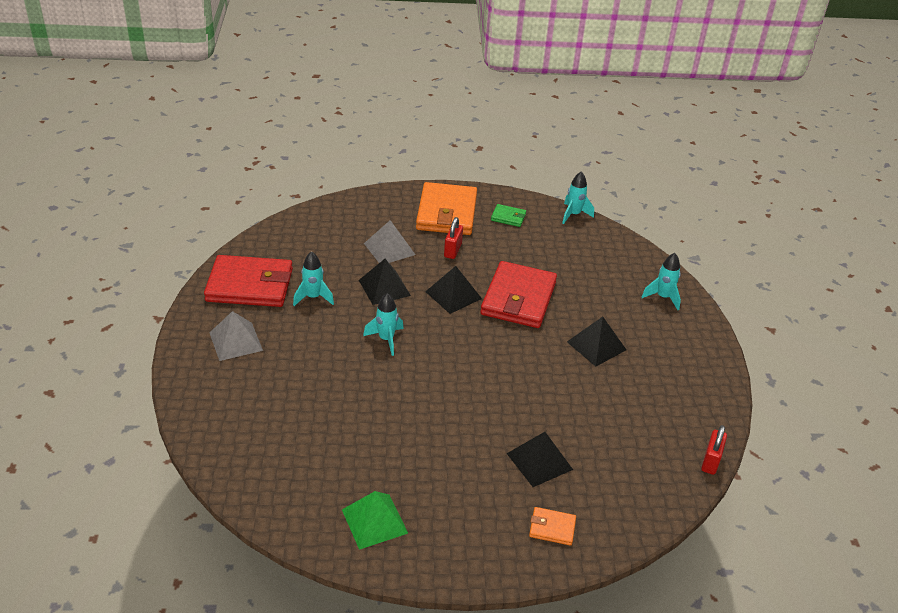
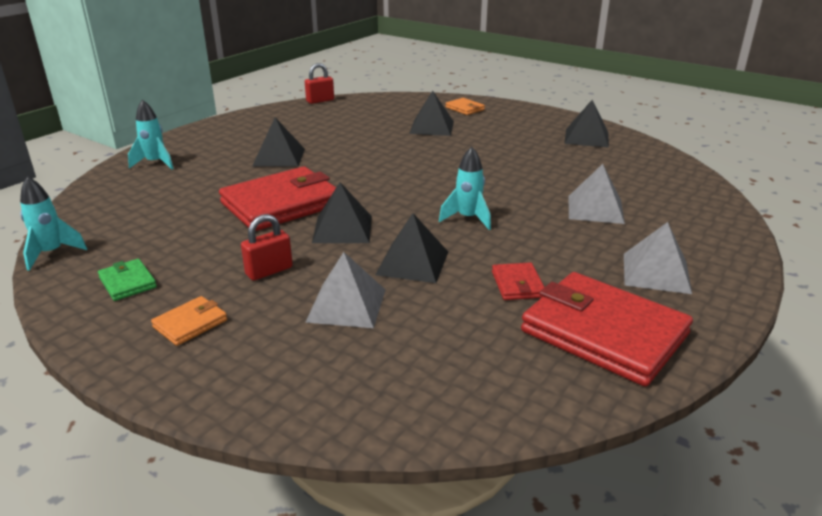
camera: 140 degrees left, 10 degrees down
(304, 392) = (595, 209): none -> grey pyramid
(313, 297) = (517, 284): turquoise rocket -> red wallet
(374, 521) = (586, 138): green pyramid -> black pyramid
(446, 213) = (190, 323): orange wallet -> orange wallet, size x0.44

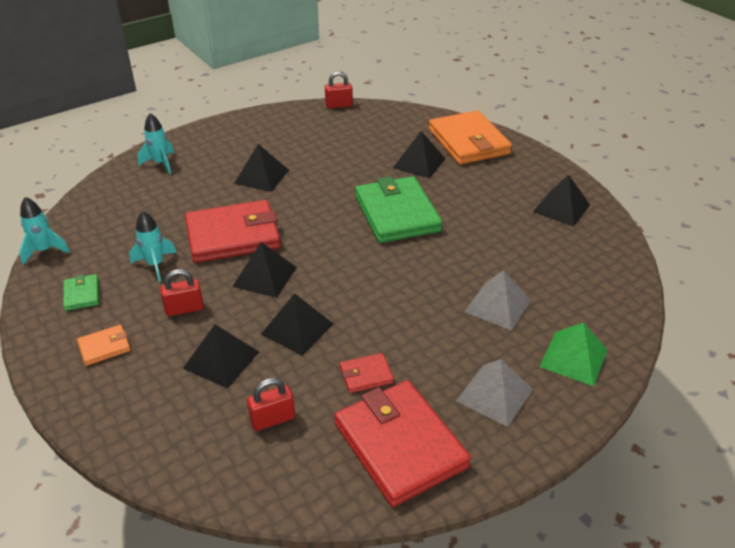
camera: 20 degrees right, 10 degrees up
(346, 305) = (221, 360): grey pyramid -> black pyramid
(441, 163) = (397, 214): none -> green wallet
(448, 343) = (272, 419): none -> red padlock
(465, 108) = (468, 142): orange wallet -> orange wallet, size x2.25
(468, 219) = (375, 290): turquoise rocket -> turquoise rocket (155, 265)
(517, 284) = (366, 375): red wallet -> red wallet turned 60 degrees clockwise
(698, 232) = (573, 358): none -> green pyramid

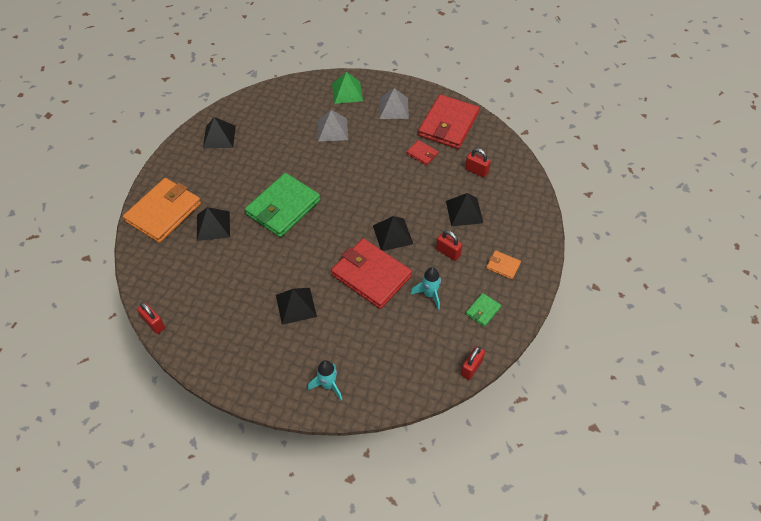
camera: 125 degrees left, 15 degrees up
(44, 251) = (471, 368): turquoise rocket -> red padlock
(297, 329) = (417, 195): black pyramid -> none

